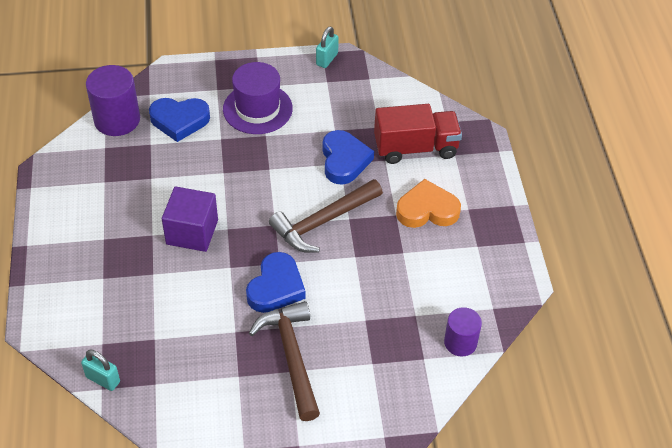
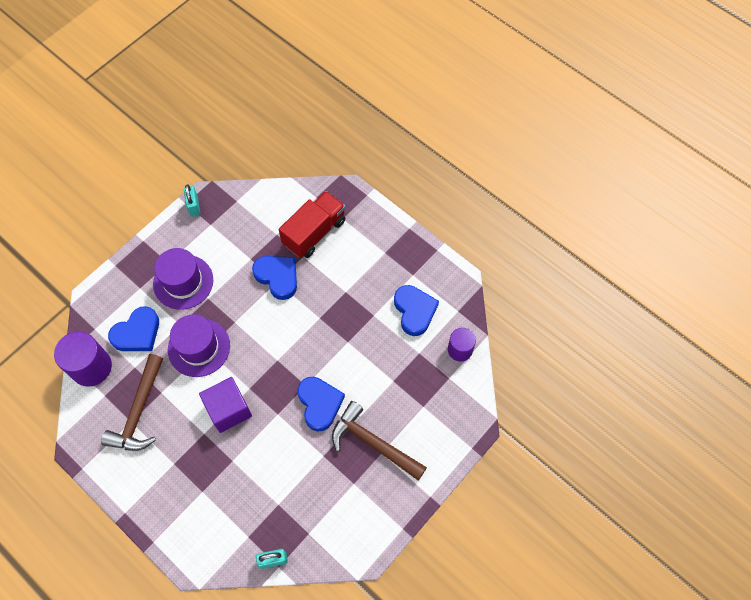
camera: 40 degrees left, 15 degrees up
(218, 167) = (199, 347): none -> purple hat
(323, 222) = (306, 333): brown hammer -> brown hammer (139, 411)
(427, 210) = (361, 273): orange heart -> none
(447, 277) = (414, 311): none -> blue heart

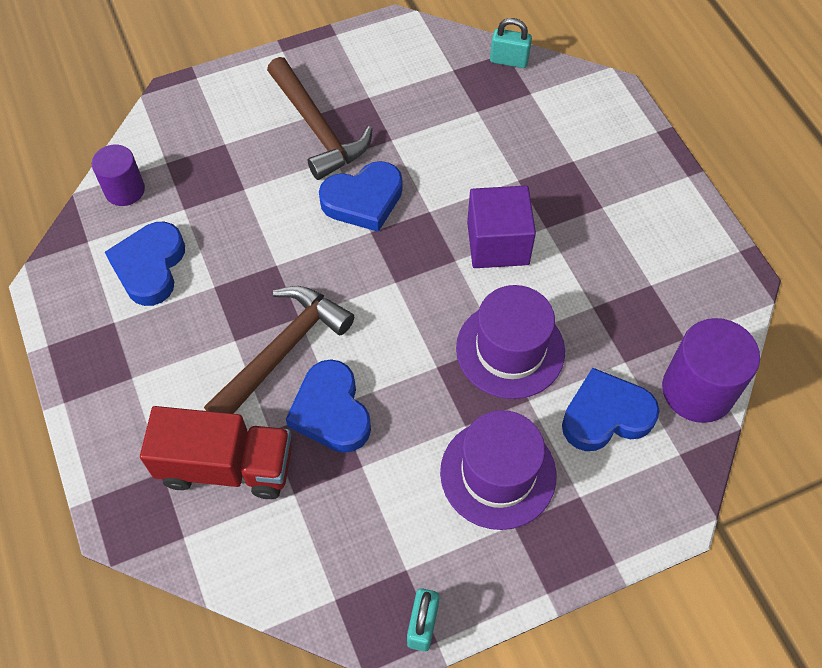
camera: 155 degrees left, 5 degrees down
(139, 411) = (635, 293): brown hammer -> brown hammer (282, 351)
(314, 232) = (226, 466): red truck -> red truck turned 150 degrees counterclockwise
(319, 404) = (363, 200): blue heart -> blue heart turned 120 degrees counterclockwise

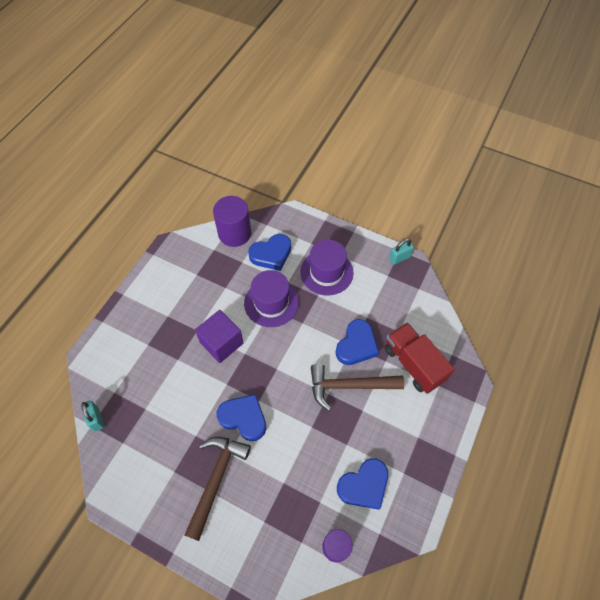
camera: 130 degrees left, 0 degrees up
(606, 415) = (271, 254): blue heart -> blue heart turned 60 degrees counterclockwise

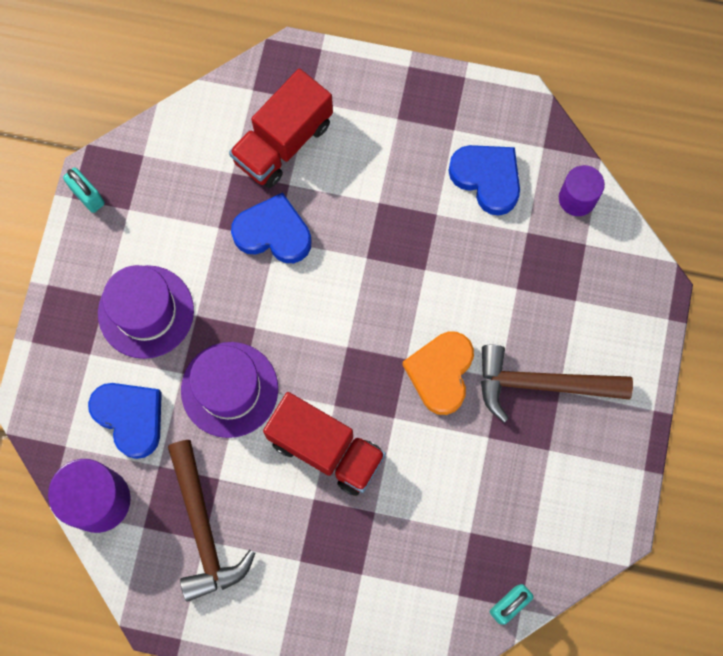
camera: 105 degrees left, 15 degrees up
(221, 343) = (326, 449): purple cube -> red truck
(244, 418) = (441, 373): blue heart -> orange heart
(349, 386) = (345, 229): brown hammer -> brown hammer (203, 529)

